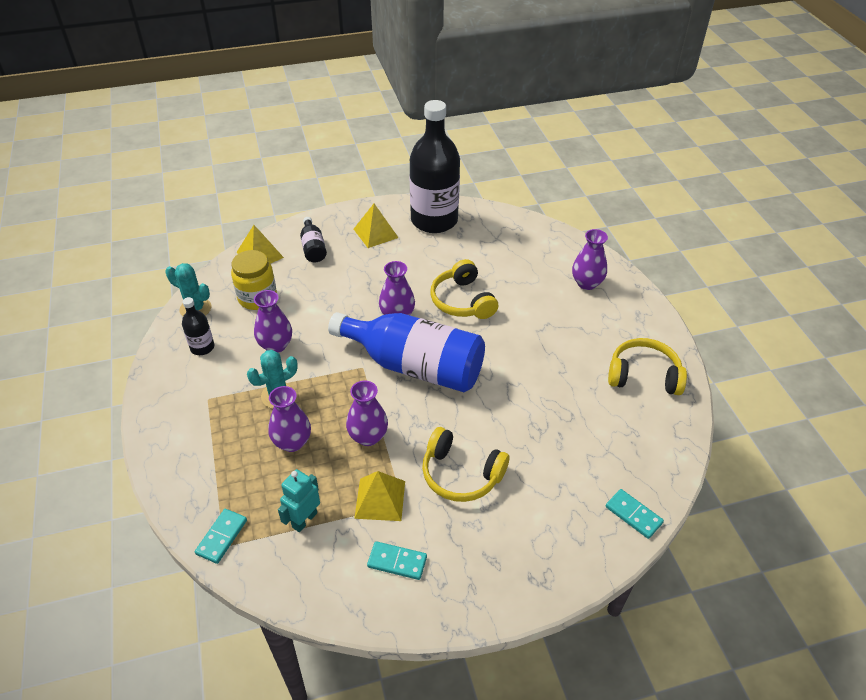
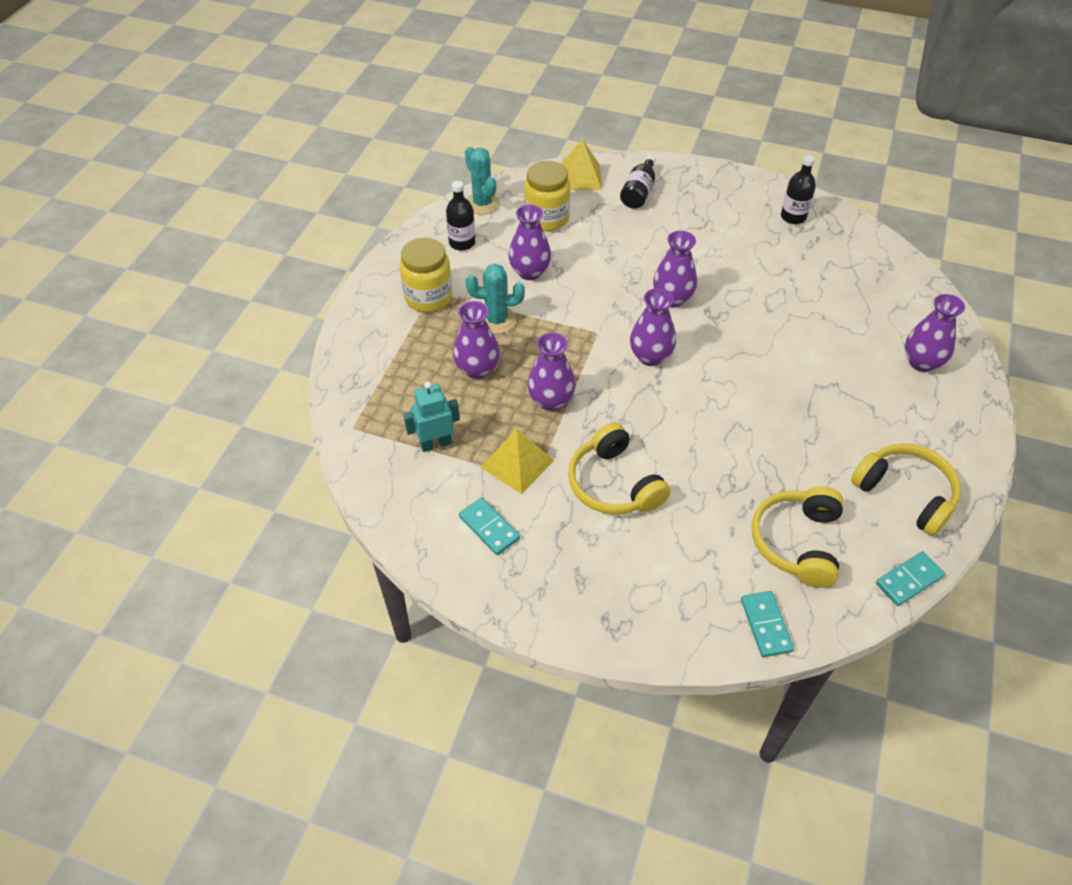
camera: 35 degrees right, 5 degrees up
(207, 404) = (428, 297): none -> yellow jar
(222, 537) = (356, 419): turquoise domino -> turquoise domino (909, 580)
(375, 233) = (716, 204): yellow pyramid -> none
(414, 366) = (650, 356): blue bottle -> purple vase
(434, 220) = (793, 217): black bottle -> black bottle, size x0.43
(462, 301) = (756, 315): yellow headphones -> yellow headphones (797, 542)

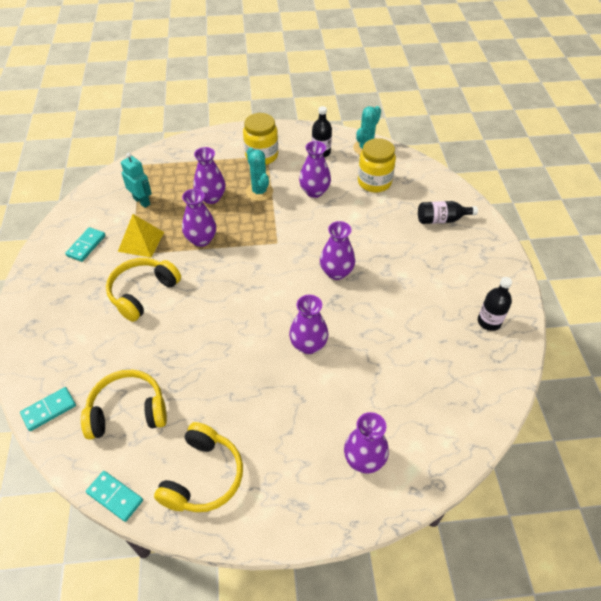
camera: 65 degrees right, 0 degrees up
(580, 177) = (433, 184): yellow pyramid -> none
(650, 356) = (269, 277): purple vase -> purple vase (308, 345)

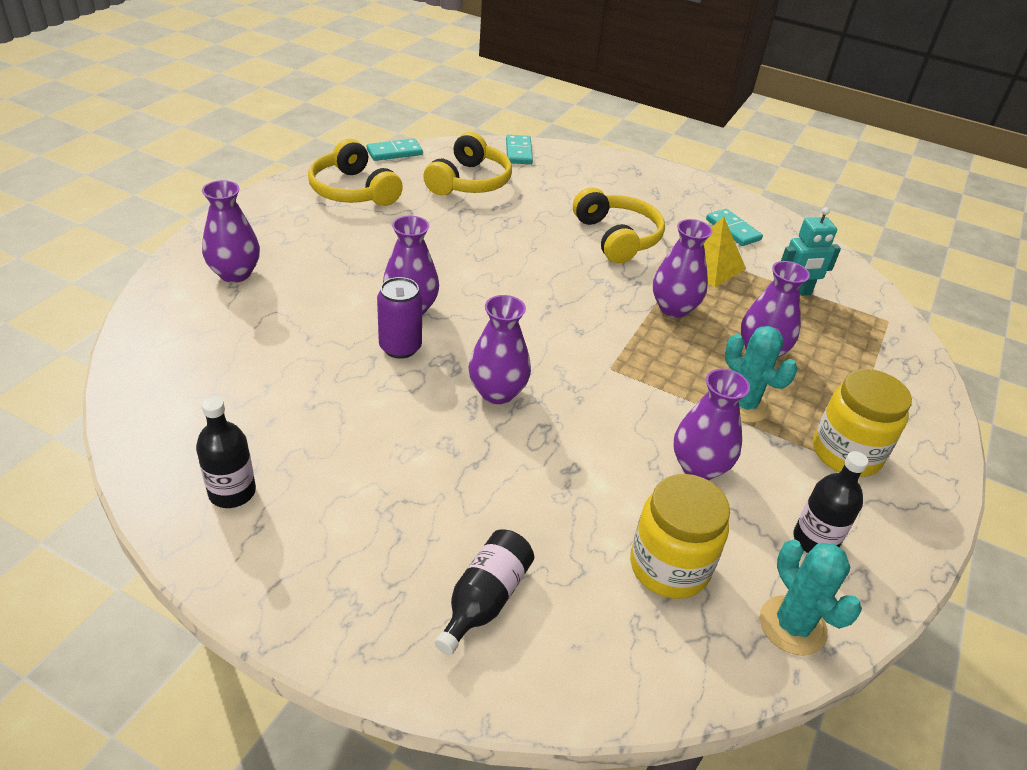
camera: 120 degrees right, 10 degrees down
(259, 192) = (743, 404): turquoise cactus -> turquoise cactus turned 45 degrees clockwise
(344, 328) = (400, 347): none -> purple can

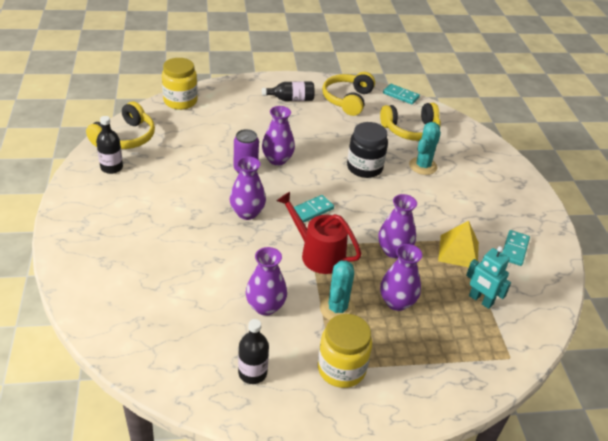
camera: 55 degrees right, 0 degrees up
(235, 273) = (241, 101): purple vase -> none
(484, 600) = (113, 263): black bottle -> black bottle (291, 99)
(504, 250) = (364, 168): none -> black jar
(518, 152) = (468, 134): turquoise domino -> turquoise domino (311, 210)
(616, 237) = (434, 203): yellow headphones -> yellow headphones (125, 138)
(634, 370) = (318, 254): none -> red watering can
(669, 567) = (183, 318): yellow jar -> yellow jar (180, 101)
(792, 625) = (182, 380): turquoise cactus -> turquoise cactus (423, 166)

